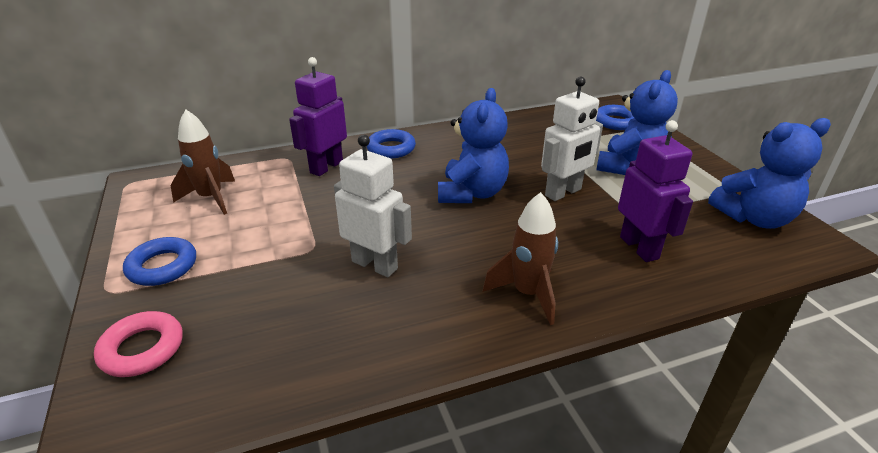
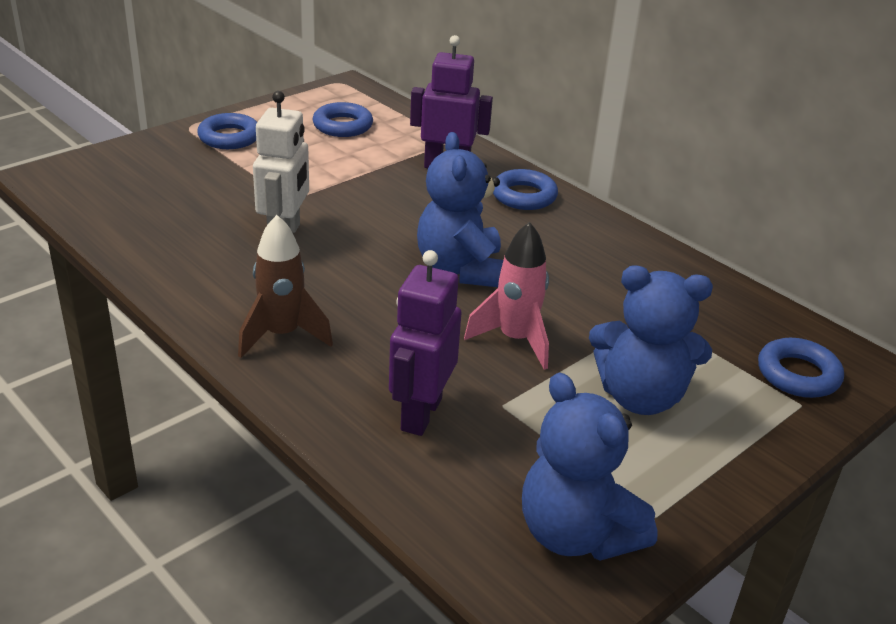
camera: 65 degrees right, 0 degrees up
(142, 349) = (131, 162): pink ring -> none
(211, 198) = (343, 126): brown rocket -> blue ring
(472, 193) = (461, 270): blue teddy bear -> blue teddy bear turned 90 degrees clockwise
(563, 193) = (515, 340): white robot -> pink rocket
(639, 247) = (420, 414): purple robot -> purple robot turned 150 degrees clockwise

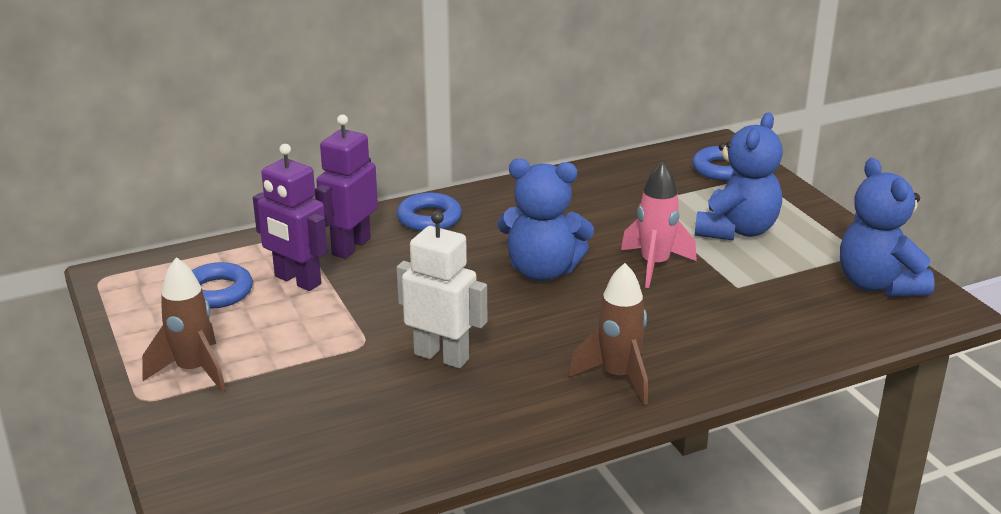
camera: 70 degrees left, 5 degrees down
(229, 137) = (193, 371): blue ring -> brown rocket
(420, 414) = (743, 323): purple robot -> purple robot (297, 280)
(576, 534) = (878, 285): blue teddy bear -> blue teddy bear turned 90 degrees clockwise

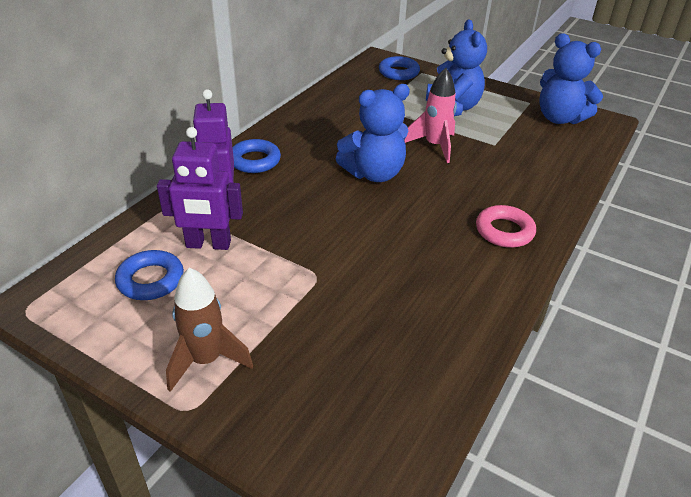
camera: 35 degrees left, 10 degrees up
(442, 356) = (382, 263): white robot -> none
(618, 377) = (504, 231): brown rocket -> pink ring

